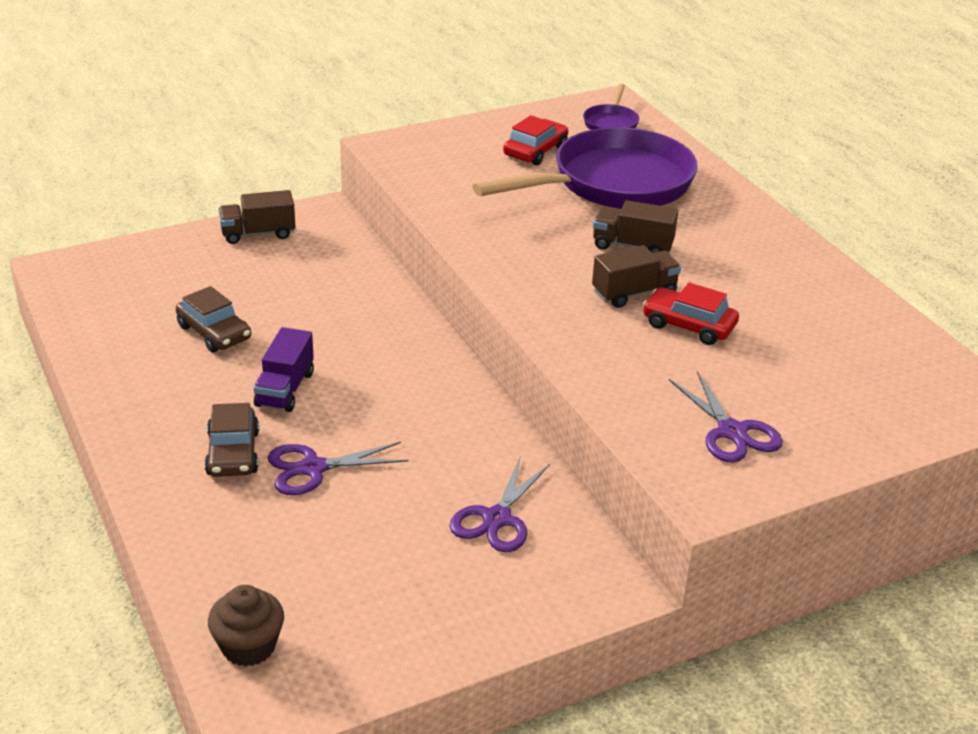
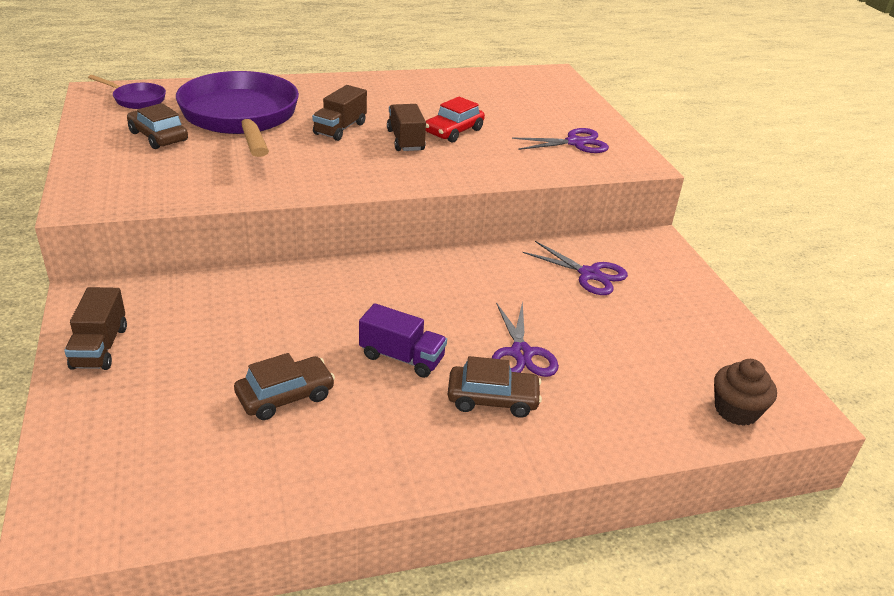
camera: 80 degrees left, 0 degrees up
(535, 151) = (158, 136): red car -> brown car

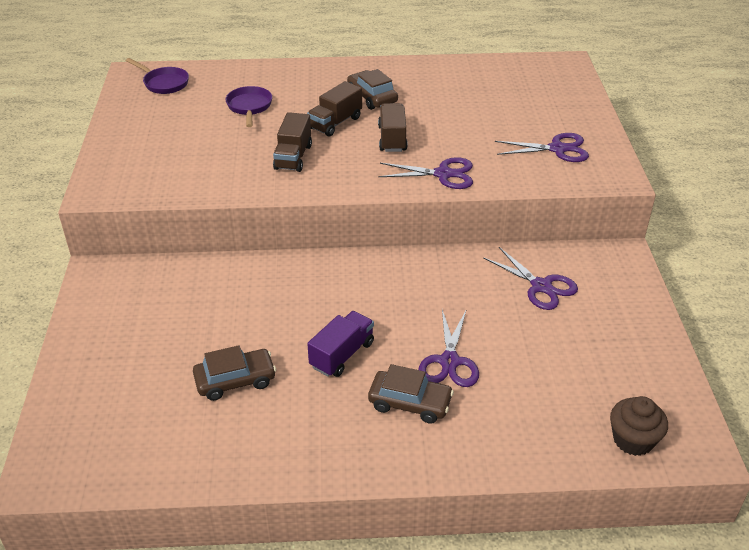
camera: 15 degrees right, 5 degrees up
(100, 347) = (98, 320): brown truck -> brown truck (293, 157)
(158, 136) = (174, 125): brown car -> brown car (372, 97)
(241, 118) = (249, 107): purple pan -> purple pan, size x0.43
(402, 357) = (342, 355): purple truck -> purple truck turned 90 degrees counterclockwise
(453, 131) = (441, 130): red car -> none
(470, 169) = (443, 174): none -> purple scissors

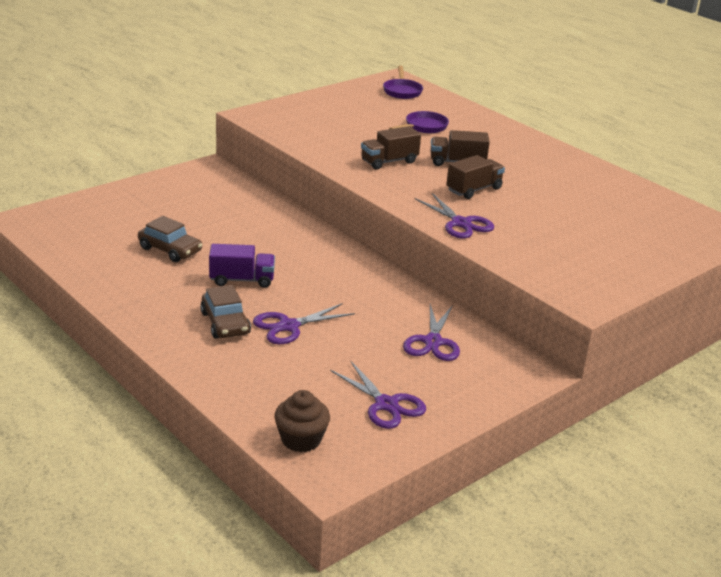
camera: 50 degrees right, 10 degrees down
(372, 97) = (516, 165): brown car -> none
(557, 149) = (581, 263): purple scissors -> purple scissors (386, 404)

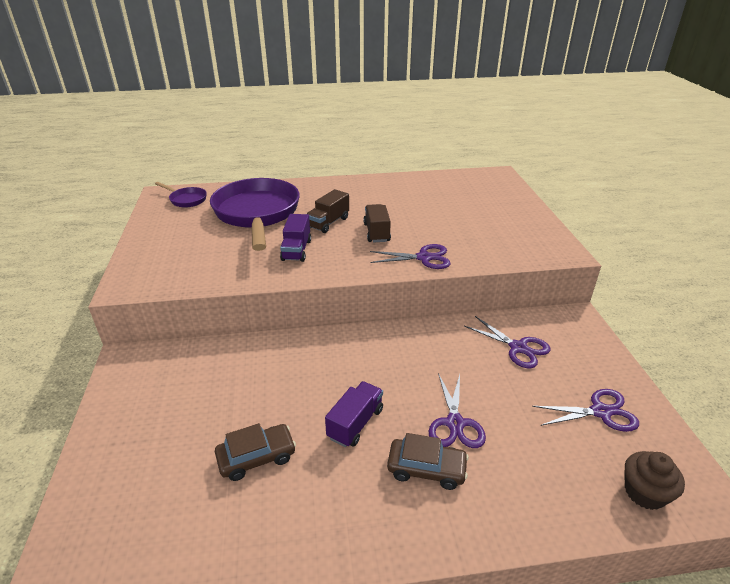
camera: 55 degrees left, 5 degrees up
(389, 161) = (296, 250): brown truck -> purple truck
(423, 127) = (257, 214): purple pan -> purple pan, size x2.33

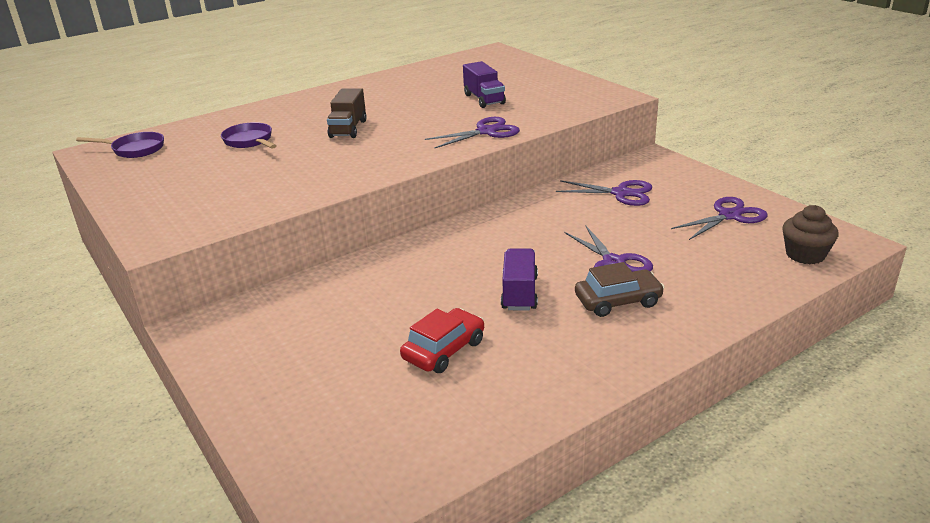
camera: 25 degrees left, 5 degrees down
(256, 457) = (444, 350): brown car -> red car
(257, 214) = (250, 141): purple pan -> purple pan, size x0.43
(296, 250) = (337, 159): purple truck -> purple truck (484, 99)
(376, 232) = (413, 124): brown truck -> none

